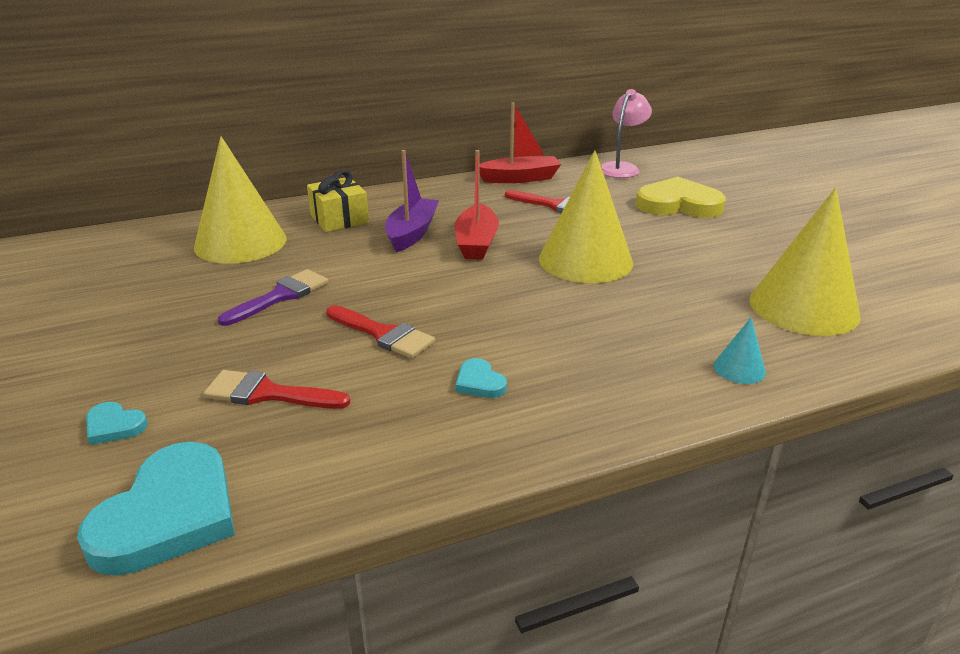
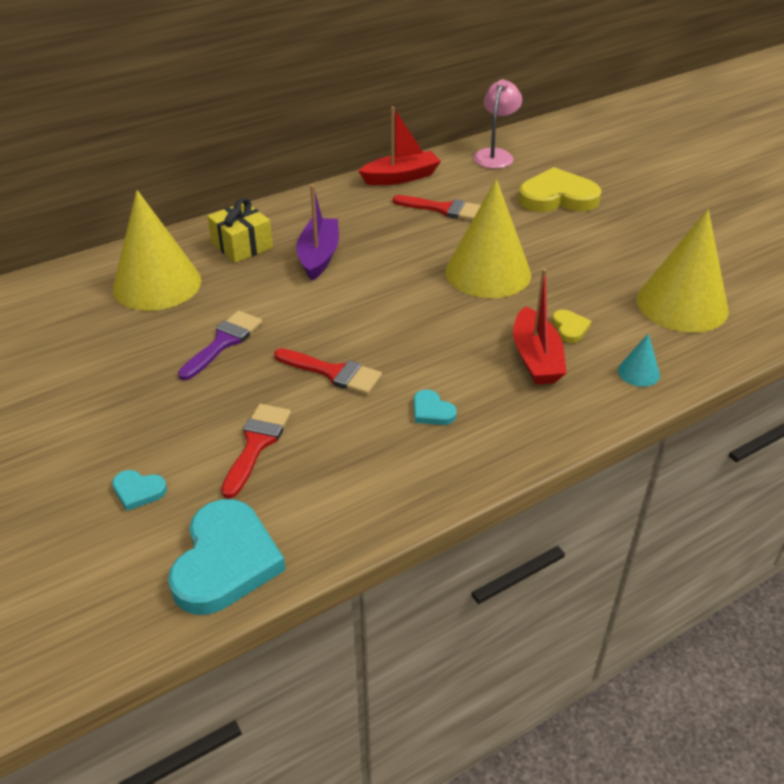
camera: 10 degrees left, 10 degrees up
(268, 394) = (256, 444): red brush -> red brush turned 105 degrees clockwise
(476, 243) = (383, 262): red boat -> red boat (536, 358)
(665, 318) = (569, 328): none -> yellow heart

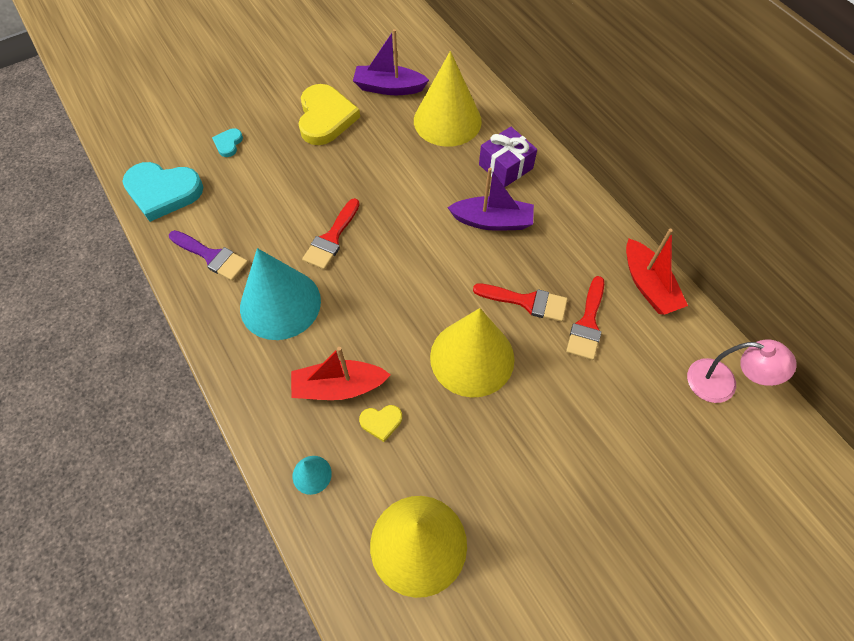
camera: 90 degrees right, 20 degrees up
(78, 331) = (389, 88): none -> purple boat
(223, 342) = (373, 168): purple brush -> purple brush (212, 256)
(242, 245) = (505, 166): yellow gift -> purple gift
(256, 444) = (260, 198): red brush -> red brush (527, 302)
(432, 411) = (280, 304): turquoise heart -> turquoise cone
(557, 197) = (631, 444): yellow heart -> yellow heart (325, 118)

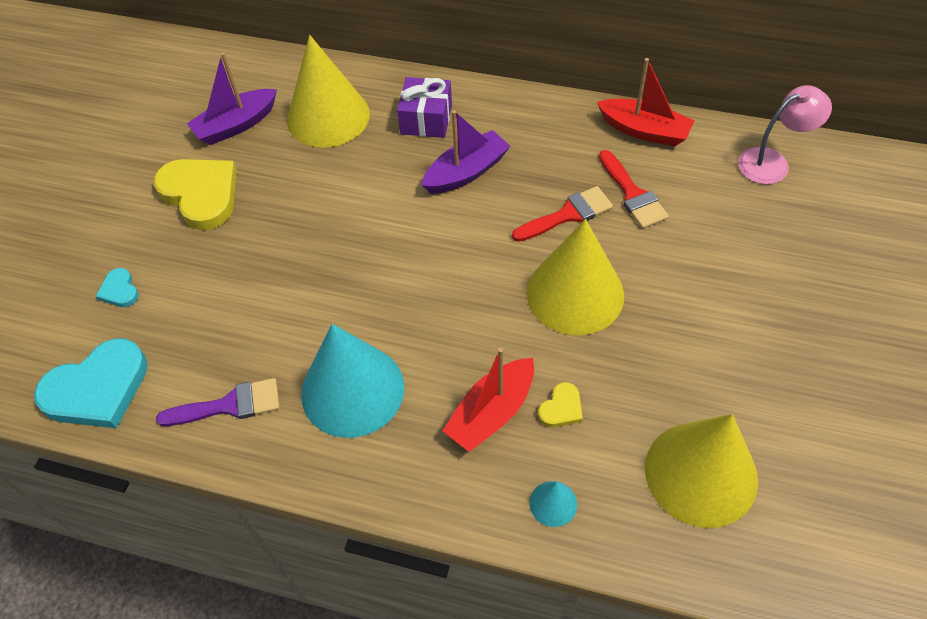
camera: 40 degrees left, 5 degrees down
(331, 238) = (335, 295): red brush -> none

